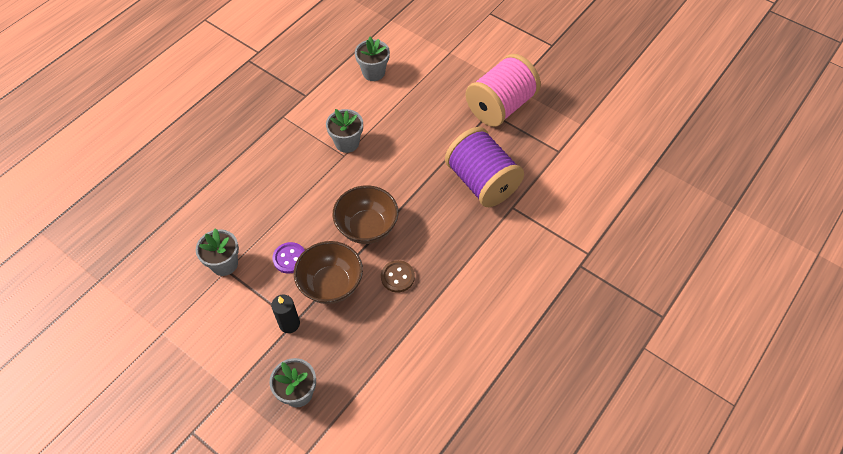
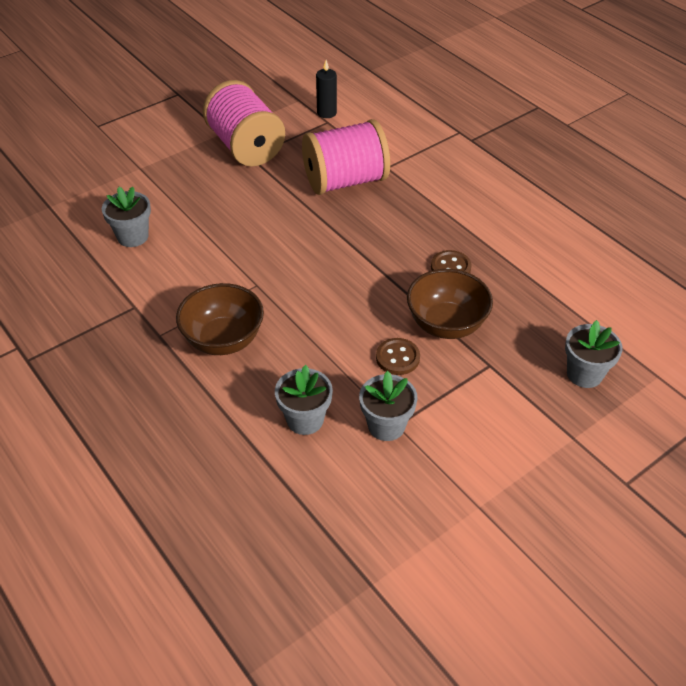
camera: 75 degrees left, 10 degrees down
(289, 258) = (397, 358): purple button -> brown button
(289, 324) = (492, 370): black candle -> black candle (326, 113)
(347, 143) = (238, 279): grey flower pot -> grey flower pot (305, 419)
(367, 228) = (375, 281): brown bowl -> brown bowl (223, 340)
(482, 182) = (345, 181): purple spool -> pink spool

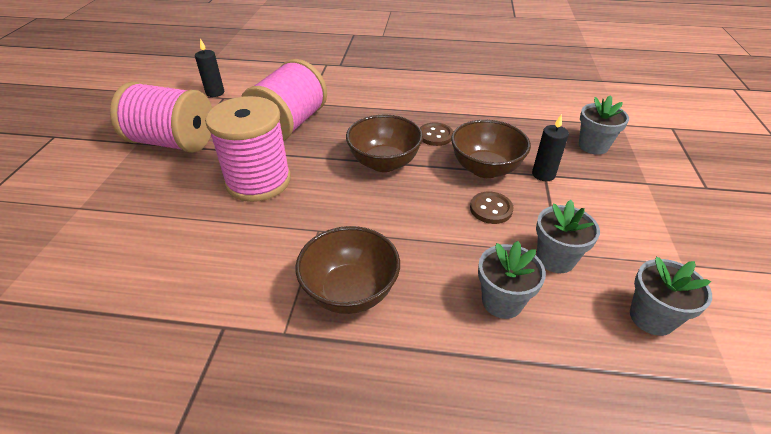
camera: 45 degrees left, 5 degrees down
(133, 236) = (142, 267): grey flower pot -> grey flower pot (651, 317)
(264, 219) = (258, 181): none -> pink spool
(372, 264) = (384, 163): none -> brown bowl
(489, 364) = (543, 174): none -> black candle

